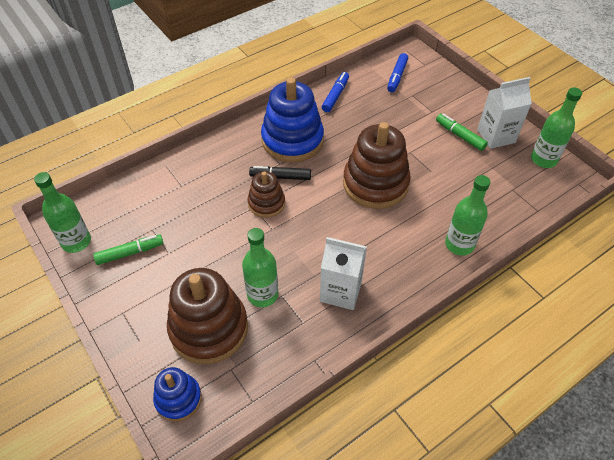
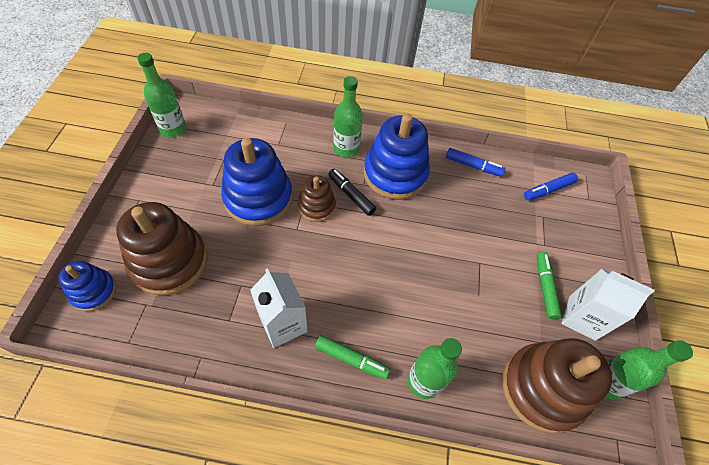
camera: 40 degrees right, 5 degrees up
(130, 253) = (191, 164): green marker -> green marker (351, 359)
(217, 232) = (258, 198): none -> blue stacking toy
(262, 294) = (230, 271): green bottle -> green bottle (346, 149)
(335, 96) = (473, 166): blue marker -> blue marker turned 45 degrees clockwise
(375, 184) = (417, 264): brown stacking toy -> brown stacking toy (542, 388)

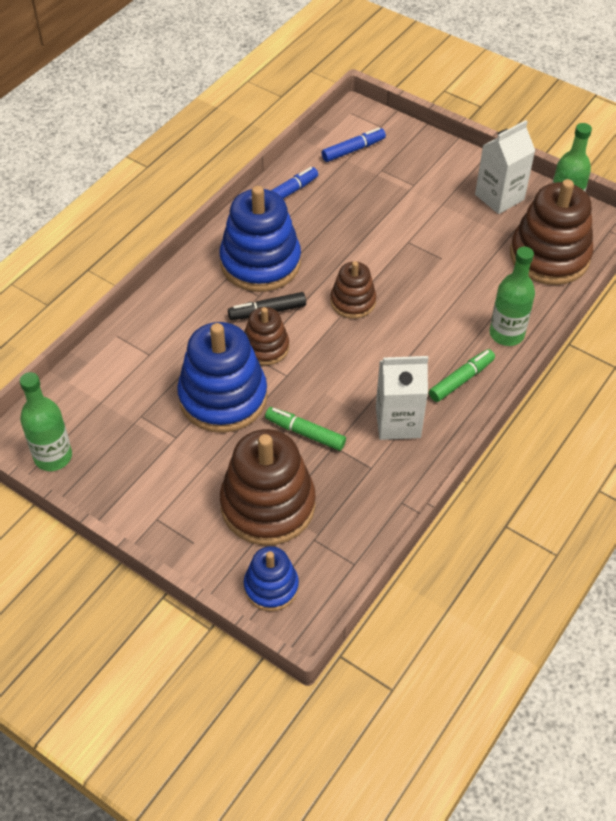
camera: 60 degrees left, 5 degrees down
(346, 149) = (197, 292): green bottle -> none
(392, 246) = (353, 302): none -> brown stacking toy
(545, 287) = (458, 207): green marker -> green marker (305, 433)
(548, 190) = (353, 150): blue marker -> blue marker turned 120 degrees counterclockwise

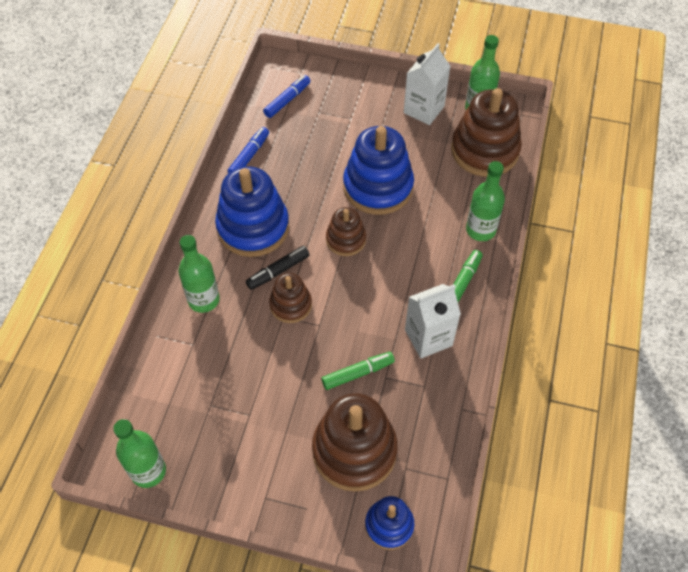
camera: 20 degrees left, 5 degrees up
(178, 316) = (204, 300): none -> green bottle
(223, 397) = (274, 363): blue stacking toy -> blue stacking toy (378, 187)
(305, 433) = (357, 373): green marker -> green marker turned 150 degrees clockwise

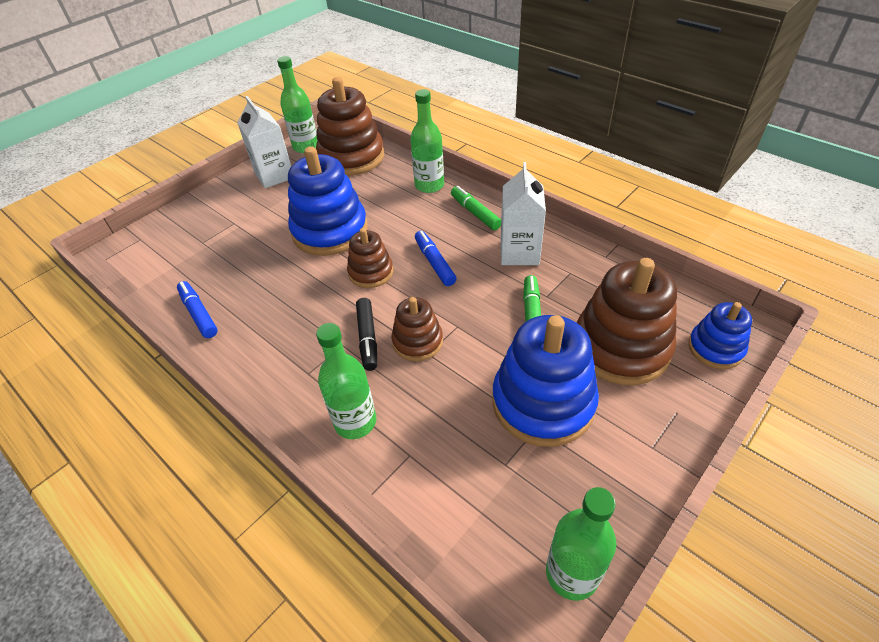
camera: 60 degrees left, 10 degrees down
(253, 227) = (294, 341): blue stacking toy -> blue stacking toy (543, 402)
(287, 100) = (162, 260): blue marker -> blue marker (434, 263)

